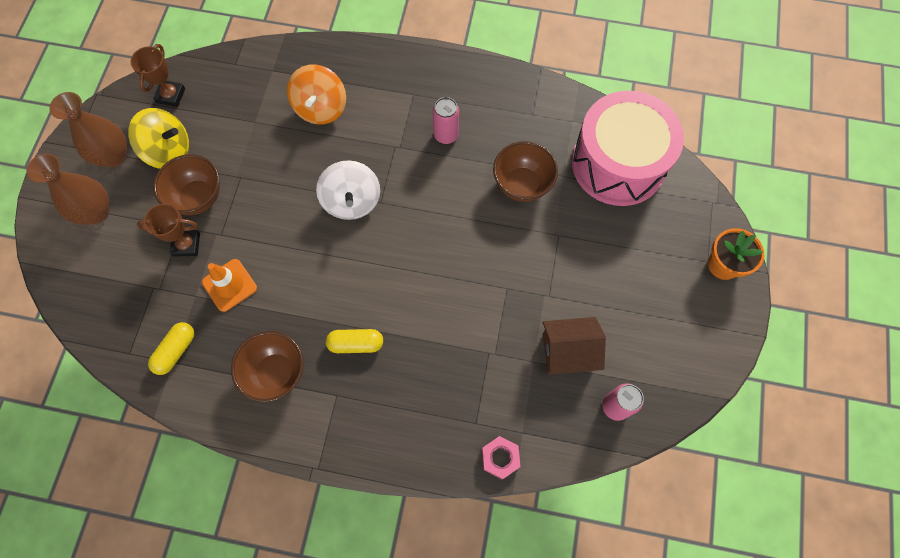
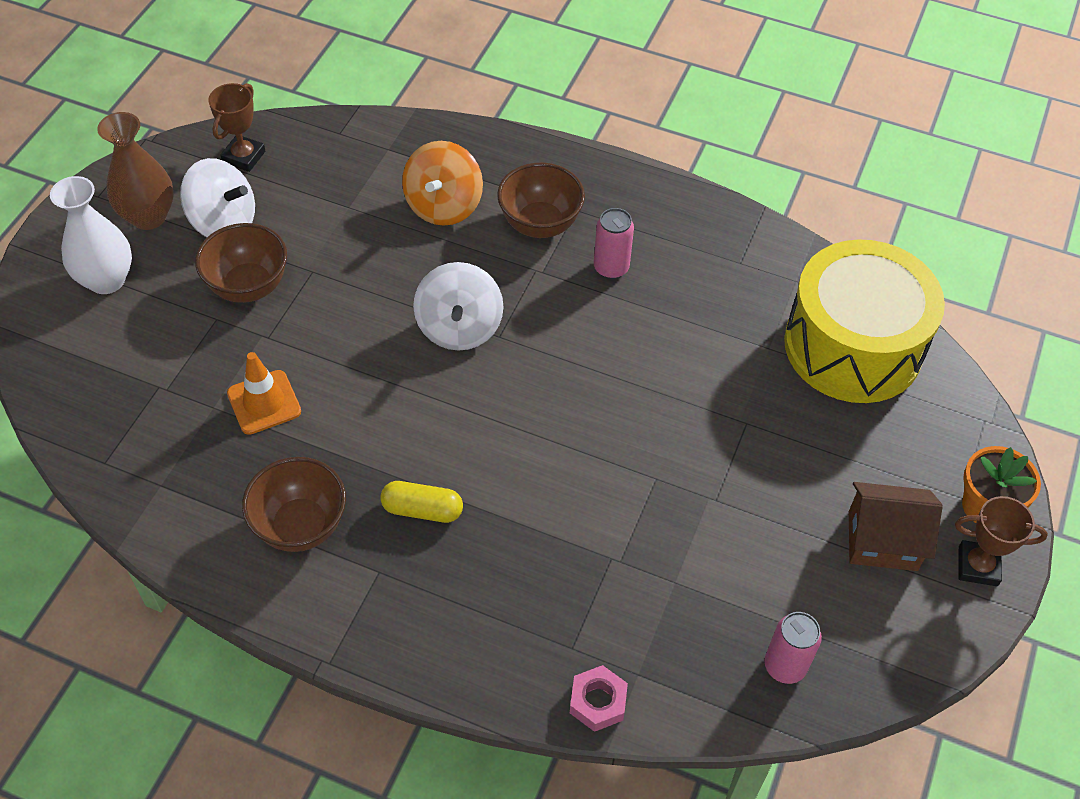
camera: 10 degrees right, 15 degrees down
(96, 212) = (106, 280): brown vase -> white vase
(169, 151) = (224, 223): yellow spinning top -> white spinning top
(176, 351) = (169, 471): yellow capsule -> none
(186, 244) = (218, 341): brown trophy -> brown trophy (978, 566)
(522, 185) = (706, 349): brown bowl -> brown bowl (540, 224)
(567, 352) = (728, 579): brown house -> brown house (882, 541)
(618, 163) = (853, 346): pink drum -> yellow drum

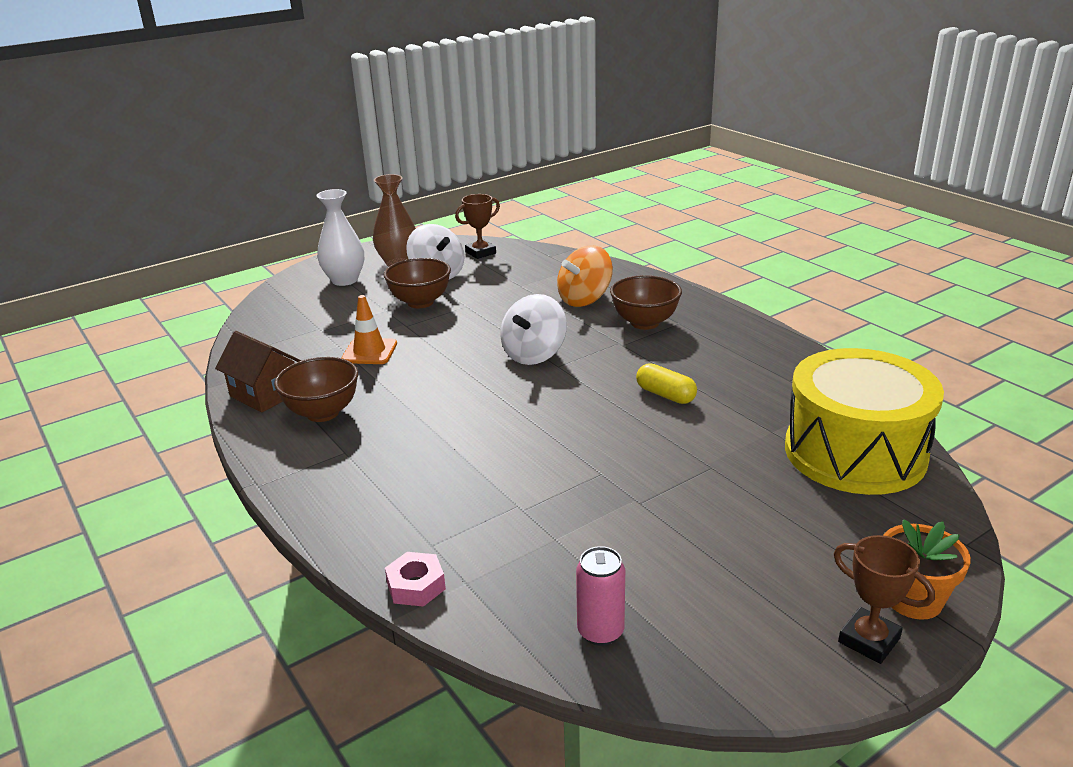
camera: 35 degrees right, 25 degrees down
(422, 510) = (409, 432): yellow capsule -> yellow capsule (665, 395)
(611, 268) = (677, 356): pink can -> none
(882, 541) = (777, 583): brown house -> brown house (265, 394)

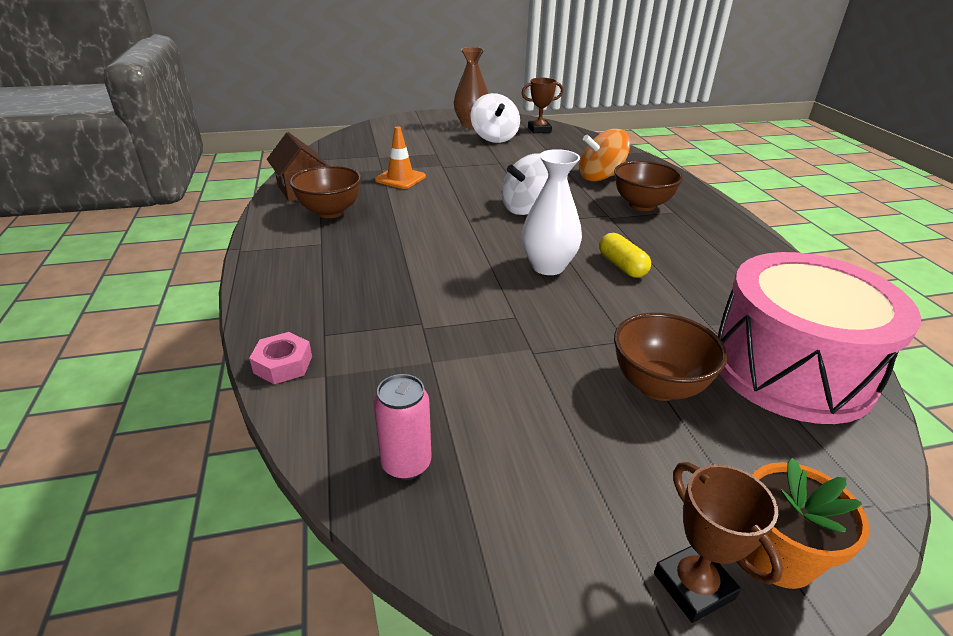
camera: 20 degrees right, 5 degrees up
(344, 280) = (423, 129): white vase -> white vase (548, 266)
(420, 302) = (466, 153): brown bowl -> brown bowl (658, 386)
(855, 452) = (790, 368): yellow drum -> pink drum

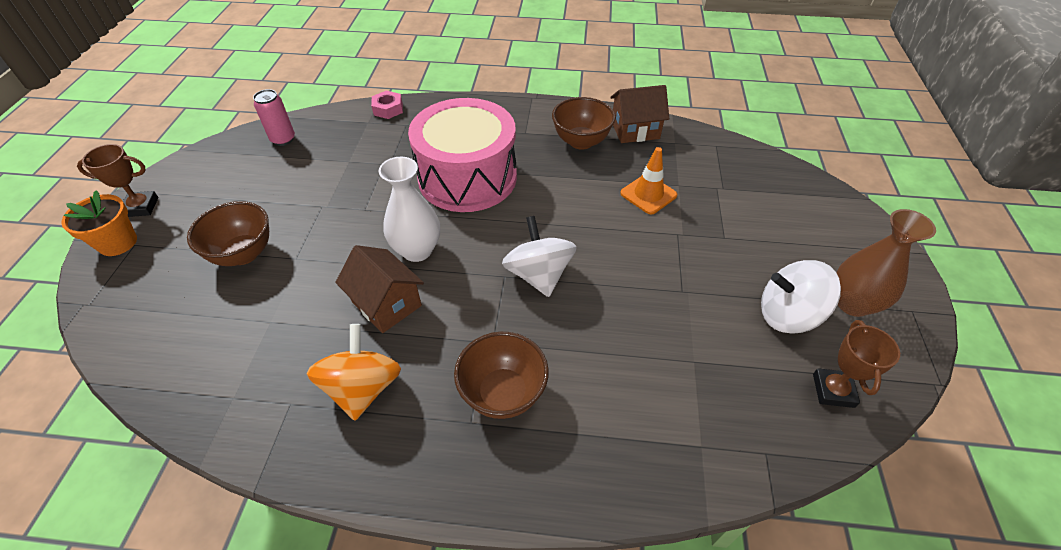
camera: 110 degrees right, 15 degrees up
(600, 177) = (606, 388): orange spinning top -> orange spinning top (363, 388)
(622, 266) = (386, 304): yellow capsule -> brown house
(790, 368) = (189, 342): pink drum -> pink drum (467, 177)

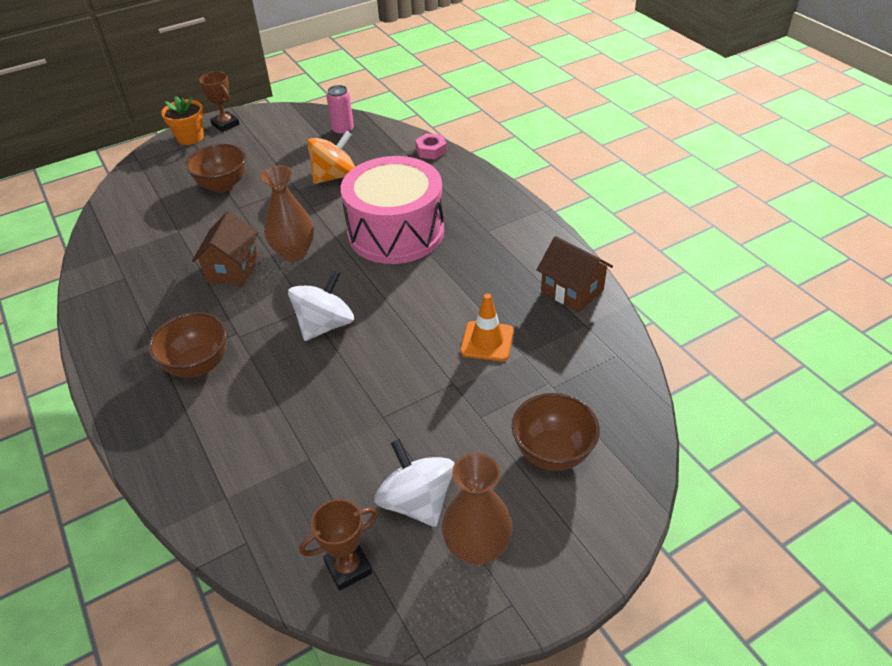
camera: 55 degrees right, 5 degrees down
(363, 388) = (156, 300): orange spinning top -> orange spinning top (335, 176)
(417, 250) = (294, 253): white vase -> brown vase
(581, 141) = (513, 267): brown bowl -> brown bowl (552, 452)

